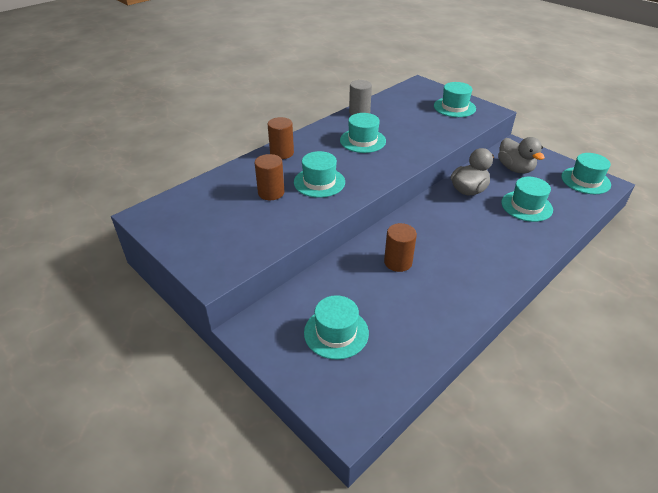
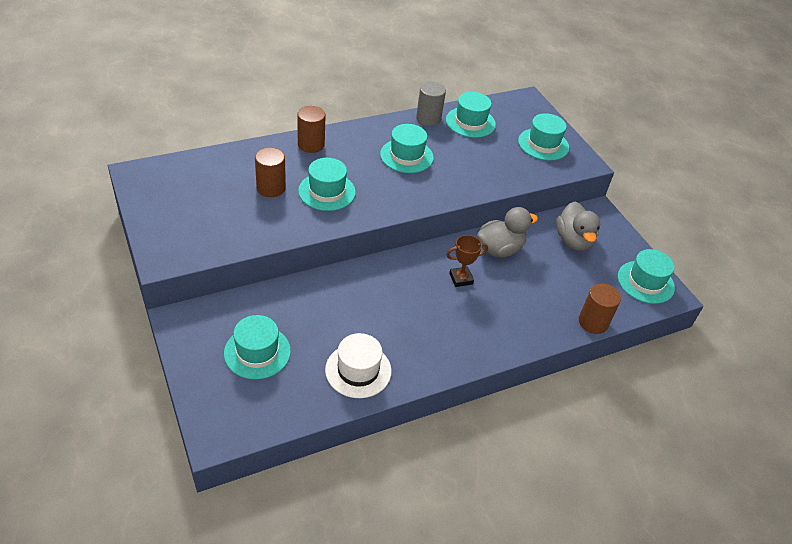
camera: 15 degrees right, 5 degrees up
(398, 262) = (364, 304): brown cylinder -> brown cylinder (593, 322)
(431, 317) = (358, 370): none -> white hat
(457, 219) = (461, 279): none -> brown trophy
(526, 206) = (550, 289): turquoise hat -> turquoise hat (470, 122)

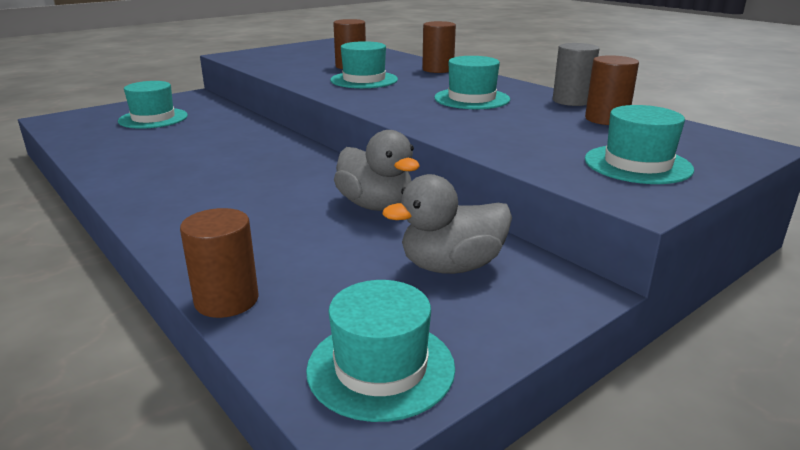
camera: 80 degrees right, 20 degrees down
(358, 370) = (124, 153): white hat -> none
(461, 279) = (295, 186): brown trophy -> none
(470, 122) = (606, 119): turquoise hat -> brown cylinder

